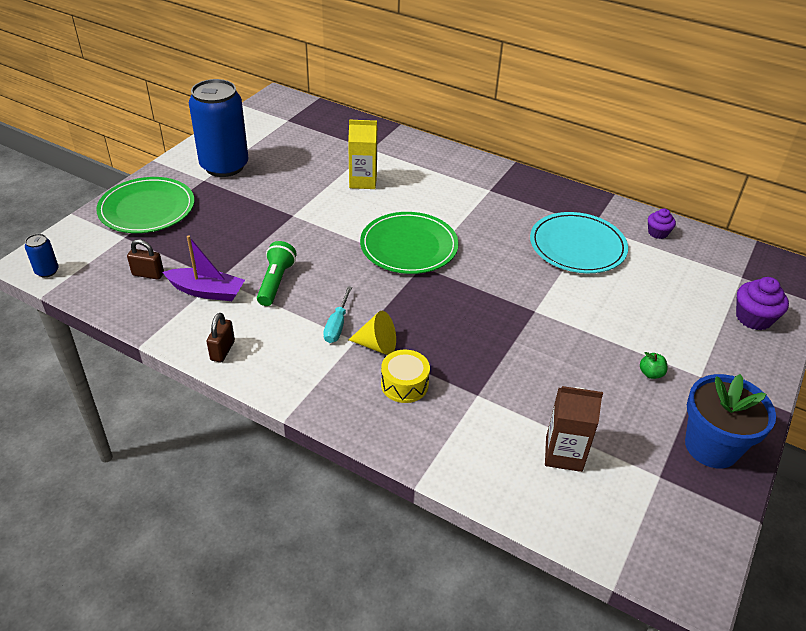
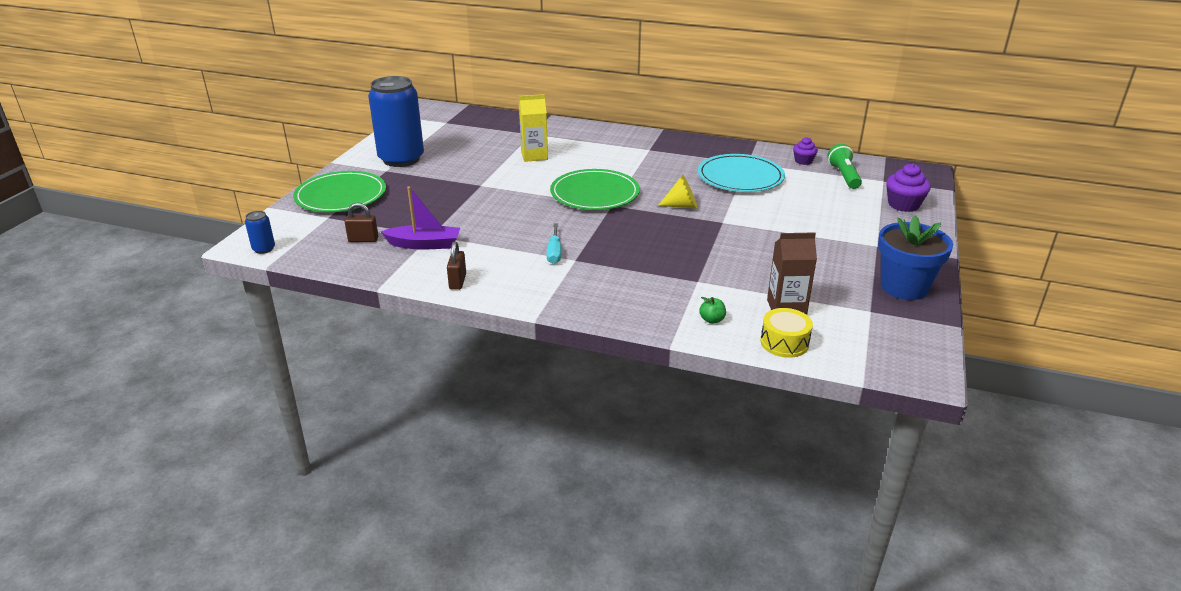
camera: 10 degrees left, 10 degrees down
(275, 282) = (485, 231): green flashlight -> green flashlight (843, 176)
(377, 345) = (596, 260): yellow cone -> yellow cone (682, 206)
(404, 384) = (631, 282): yellow drum -> yellow drum (784, 342)
(650, 373) = (836, 249): green apple -> green apple (712, 320)

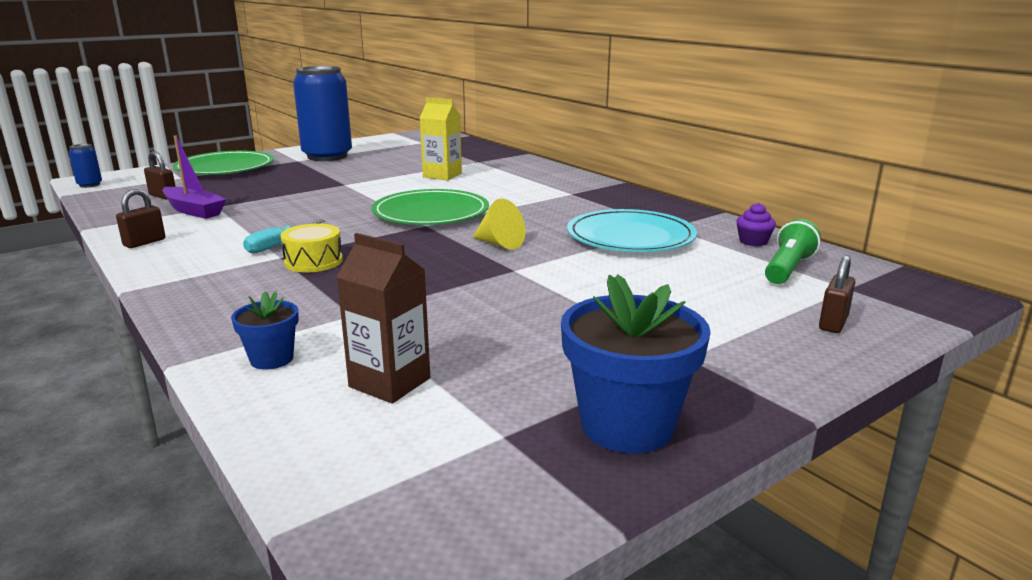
camera: 35 degrees right, 10 degrees down
(712, 320) = (272, 359): green apple -> blue flower pot
(784, 342) = (292, 422): yellow drum -> yellow drum (313, 261)
(903, 205) = (833, 323): purple cupcake -> brown padlock

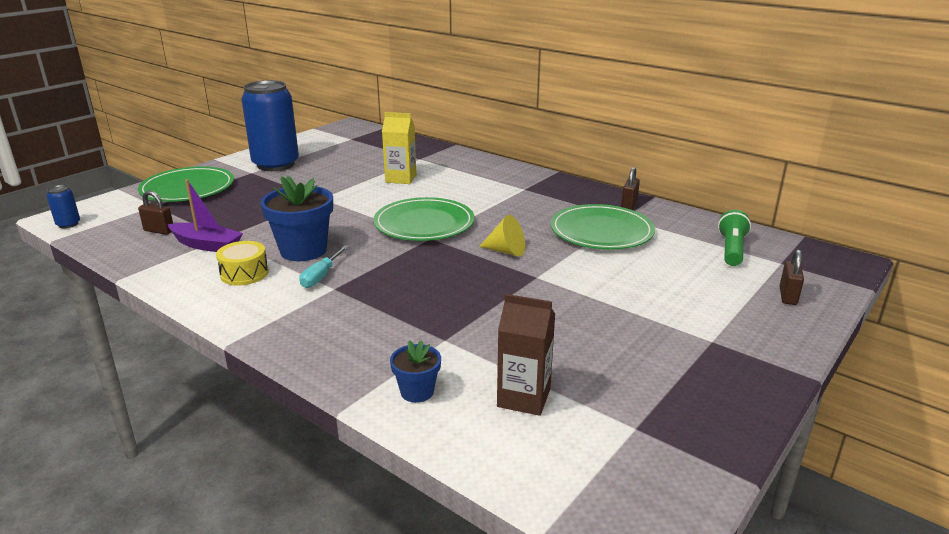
camera: 15 degrees left, 5 degrees up
(144, 242) = (194, 288): brown padlock -> brown padlock (629, 205)
(313, 261) = (367, 289): yellow drum -> yellow drum (244, 273)
(627, 425) = (709, 405): blue flower pot -> blue flower pot (303, 250)
(630, 236) = (601, 231): turquoise plate -> green plate
(753, 241) = (693, 225): purple cupcake -> none

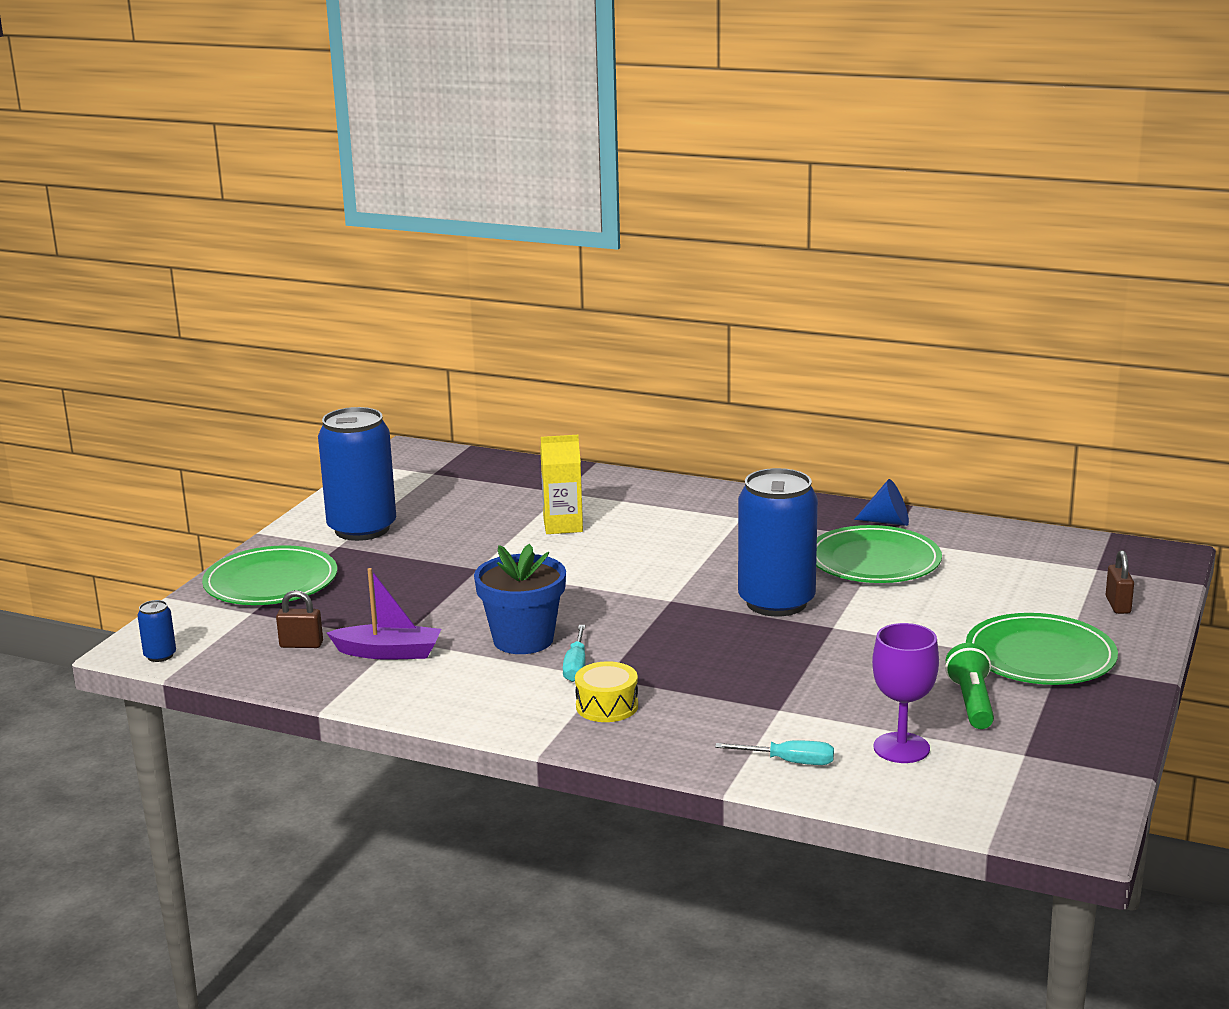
camera: 15 degrees left, 5 degrees down
(244, 273) = (476, 678): yellow drum -> yellow drum (607, 706)
(417, 392) = (789, 762): blue flower pot -> turquoise screwdriver
(424, 223) = (647, 583): green plate -> green plate (1040, 656)
(506, 251) = (776, 602): yellow cone -> blue can
(524, 397) = (901, 748): brown carton -> purple goblet
(629, 205) = (888, 522): brown padlock -> blue cone
(731, 250) = (1036, 561): green flashlight -> green flashlight (971, 702)

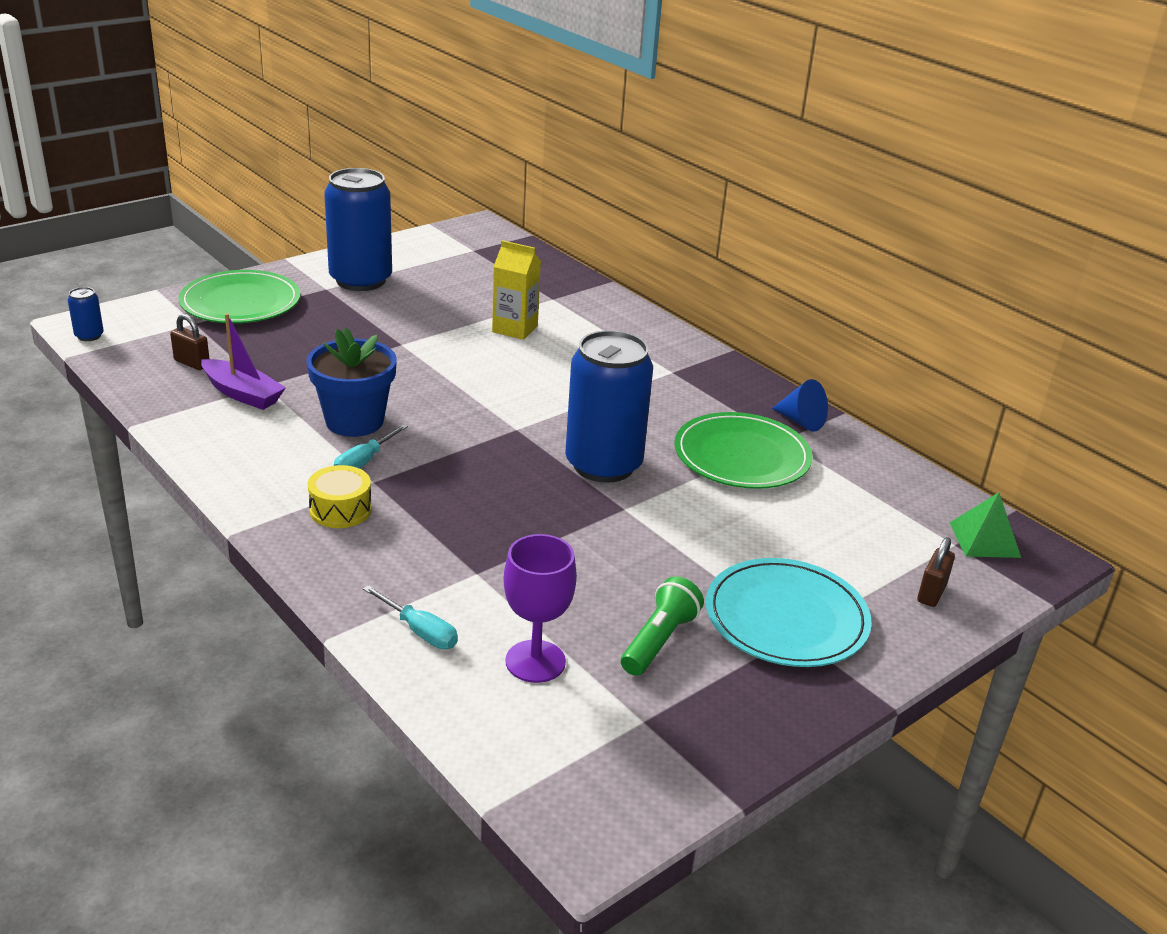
camera: 25 degrees right, 10 degrees up
(1040, 656) = (786, 617): green plate -> turquoise plate
(1113, 558) = (984, 539): none -> green pyramid

